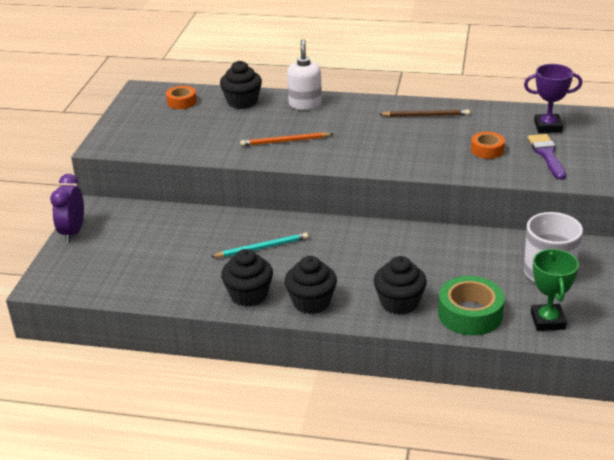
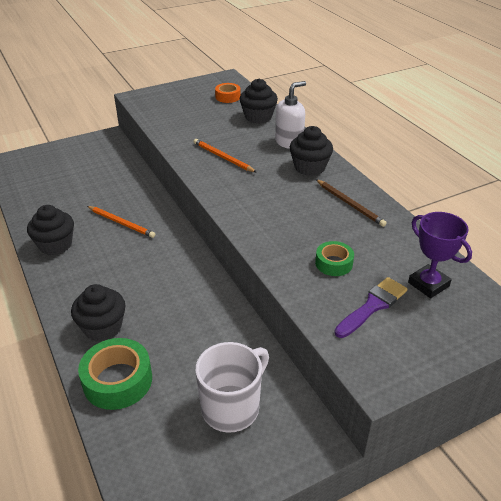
camera: 50 degrees right, 5 degrees up
(73, 232) = (73, 143): purple clock -> none
(262, 248) = (121, 223): turquoise pencil -> orange pencil
(311, 302) = (68, 279): black cupcake -> black cupcake (309, 167)
(487, 150) = (333, 263): orange tape -> green tape
(547, 321) = (146, 444): green trophy -> none

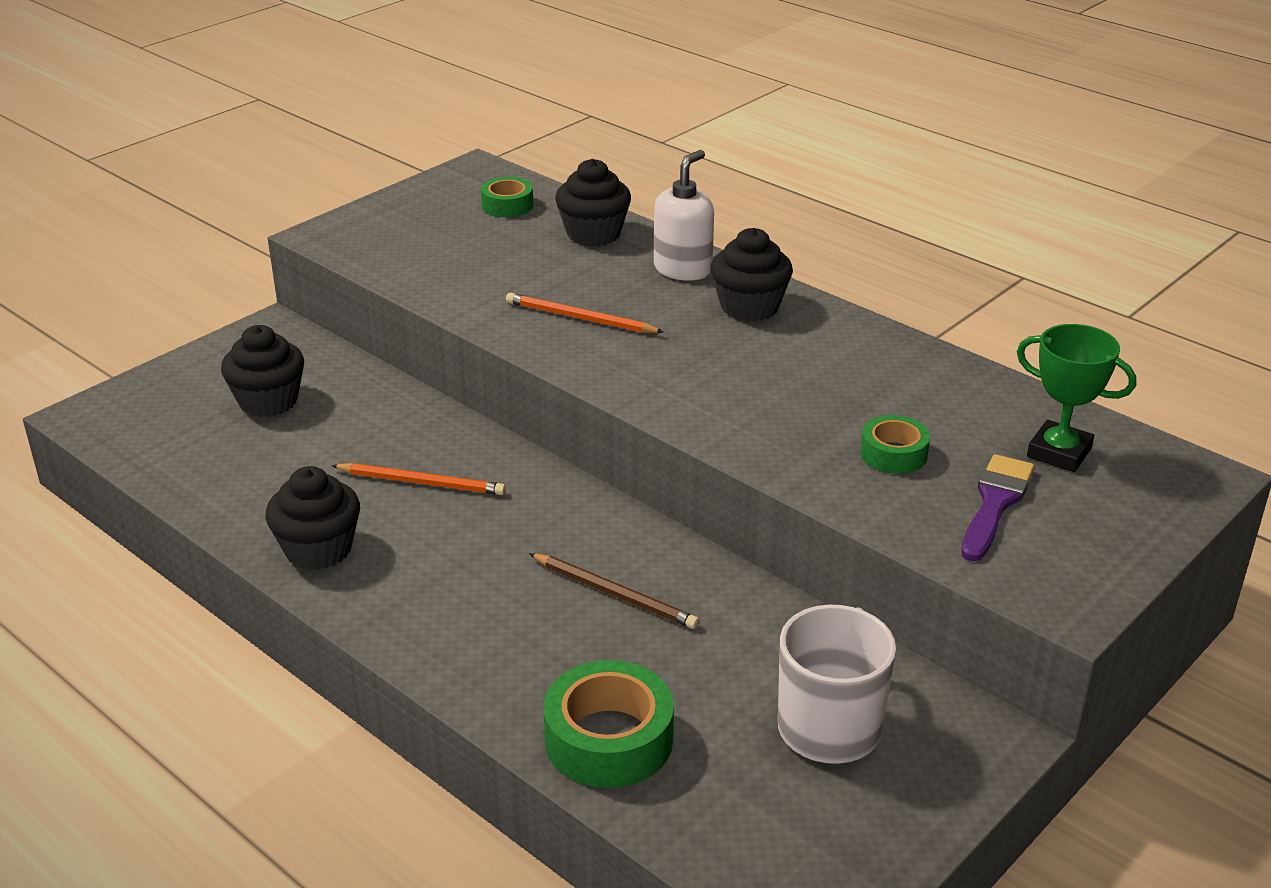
camera: 20 degrees left, 5 degrees down
(102, 327) = (519, 665): black cupcake -> black cupcake (268, 401)
(228, 97) = (507, 205): orange tape -> green tape
(350, 204) = (858, 355): brown pencil -> brown pencil (615, 594)
(428, 284) = (1059, 452): purple trophy -> green trophy

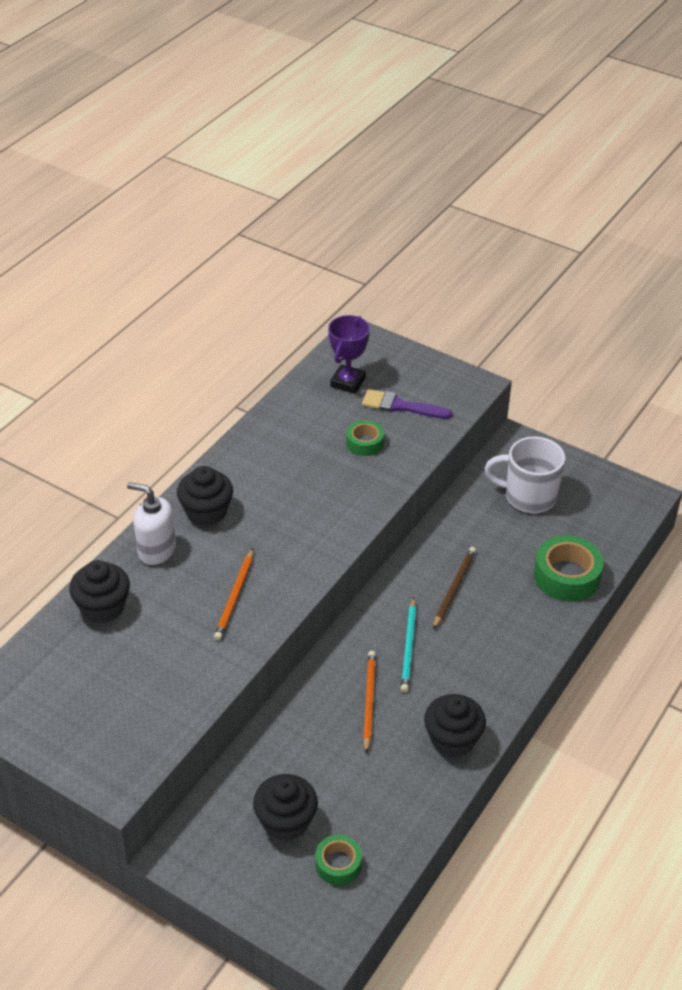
camera: 100 degrees left, 10 degrees up
(506, 530) = (409, 647): none -> turquoise pencil
(507, 205) = (54, 669): green tape -> green tape (338, 864)
(1059, 452) = (348, 382): green trophy -> purple trophy

